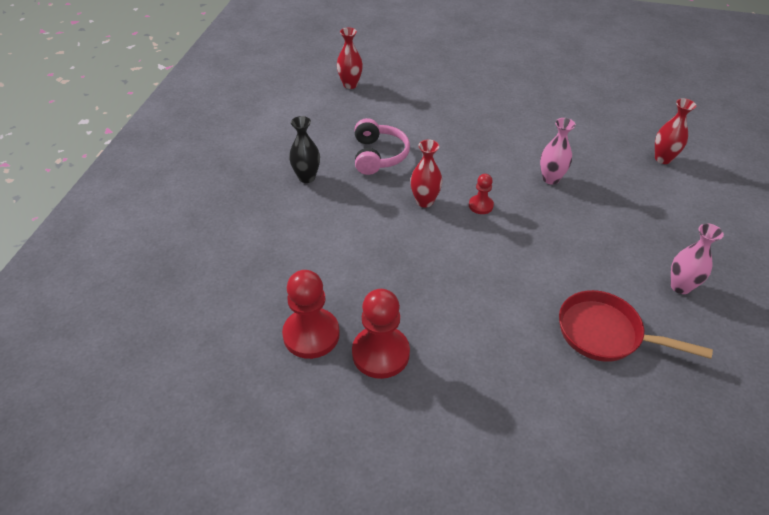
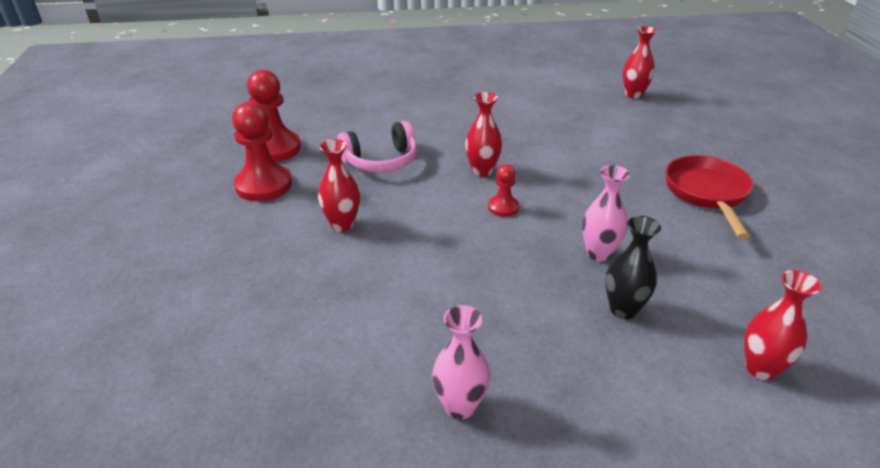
camera: 70 degrees right, 10 degrees down
(307, 177) = (467, 105): black vase -> black vase (623, 310)
(378, 155) = (532, 132): pink headphones -> pink headphones (381, 161)
(470, 306) = (342, 224): none -> red vase
(605, 334) = (338, 333): red pan -> red pan (707, 194)

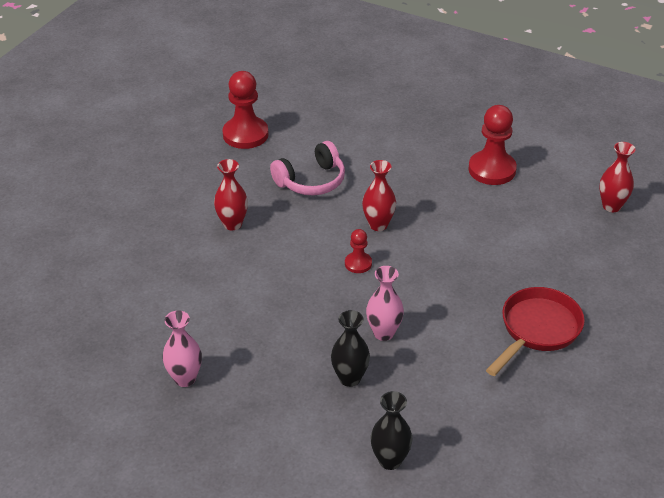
camera: 35 degrees right, 5 degrees up
(263, 185) = (210, 166): red pawn -> red pawn (492, 170)
(381, 161) = (311, 181): pink headphones -> pink headphones turned 45 degrees counterclockwise
(760, 368) = (390, 460): red vase -> black vase

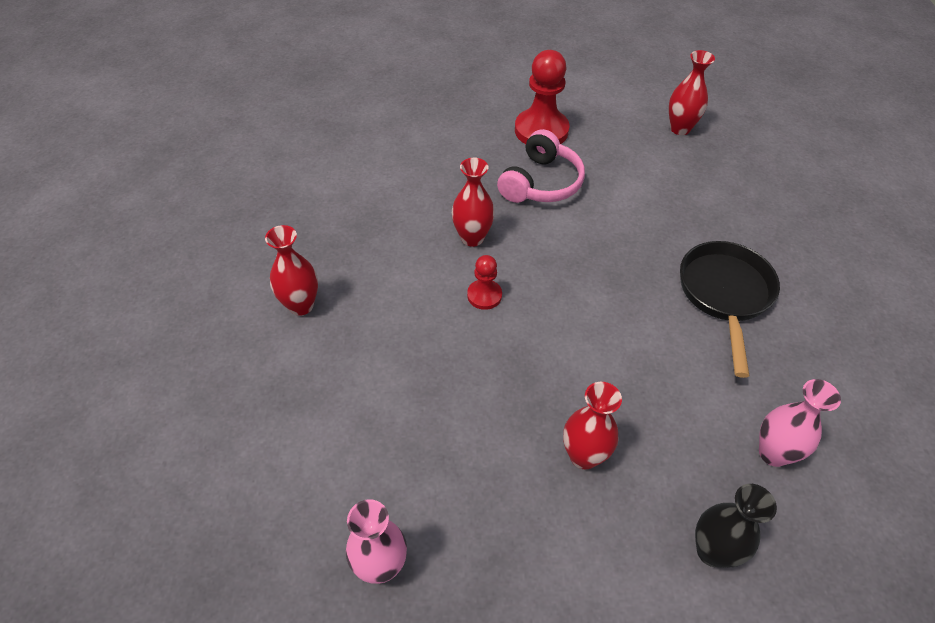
camera: 30 degrees left, 10 degrees up
(245, 134) = (244, 184): red pawn -> none
(311, 181) = (360, 213): pink headphones -> pink headphones (541, 183)
(350, 378) = (583, 456): black vase -> red vase
(383, 333) = (576, 374): pink vase -> pink vase (773, 453)
(537, 330) = (724, 295): red pan -> black pan

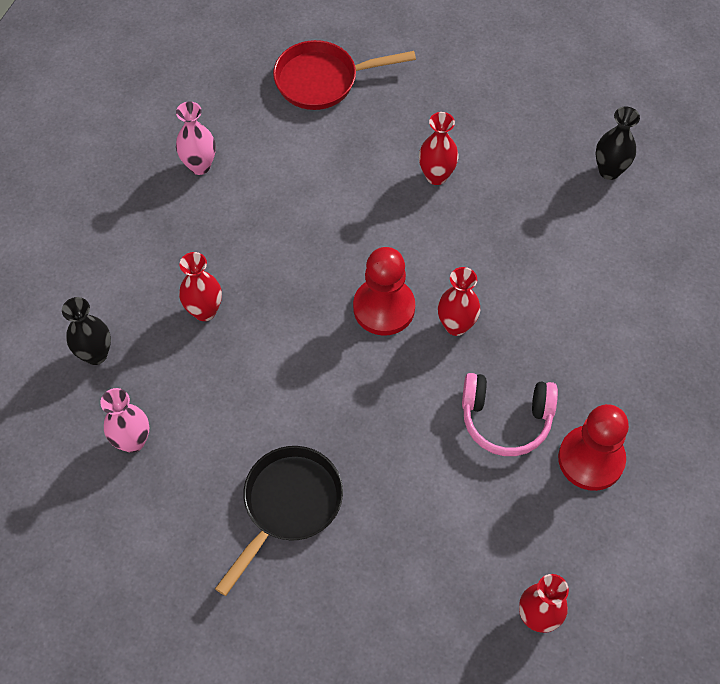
camera: 115 degrees right, 10 degrees up
(184, 472) = (323, 80): none -> red pan
(247, 182) = (609, 171): none -> black vase
(484, 295) = (384, 308): red pawn -> red pawn, size x1.90
(541, 183) = (506, 419): pink headphones -> pink headphones turned 45 degrees counterclockwise
(724, 295) = (288, 505): black pan -> black pan turned 90 degrees counterclockwise

